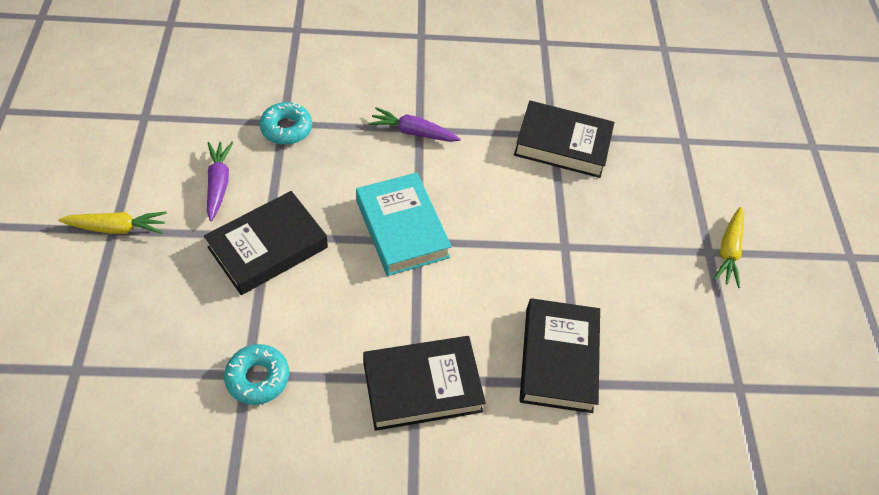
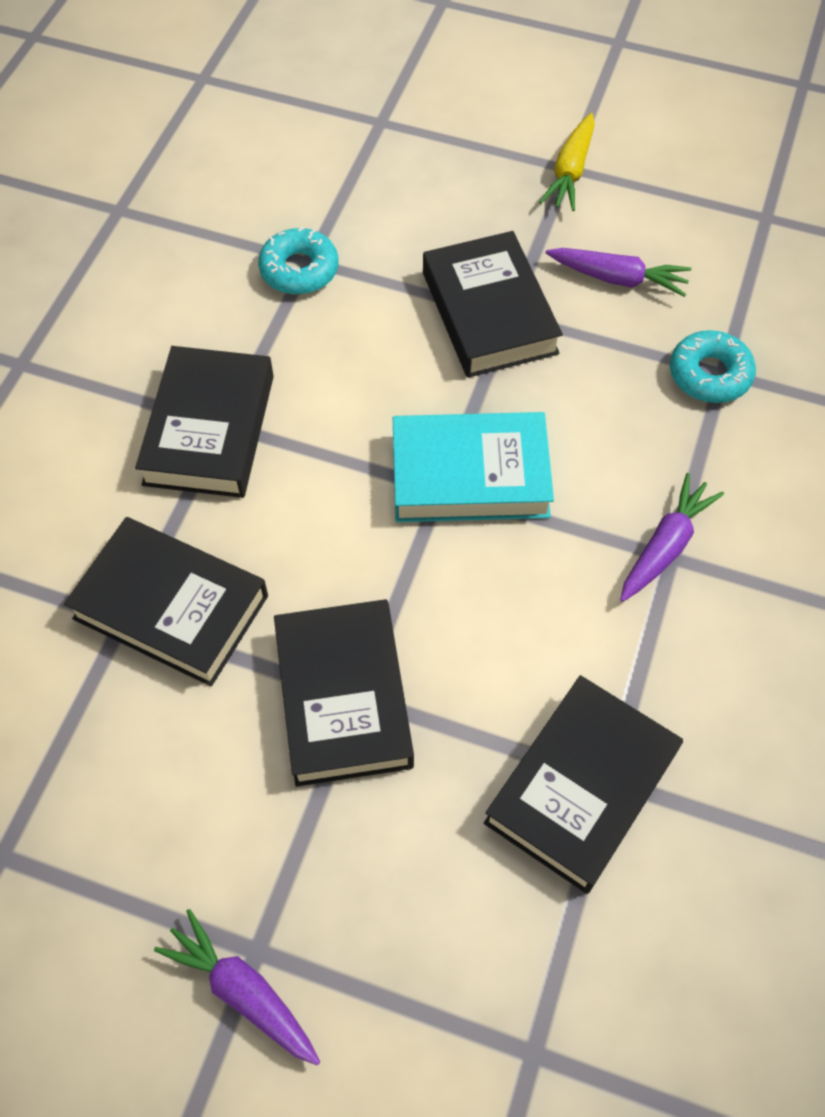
camera: 115 degrees right, 5 degrees up
(568, 252) = (344, 697): none -> black book
(728, 251) = (243, 992): yellow carrot -> purple carrot

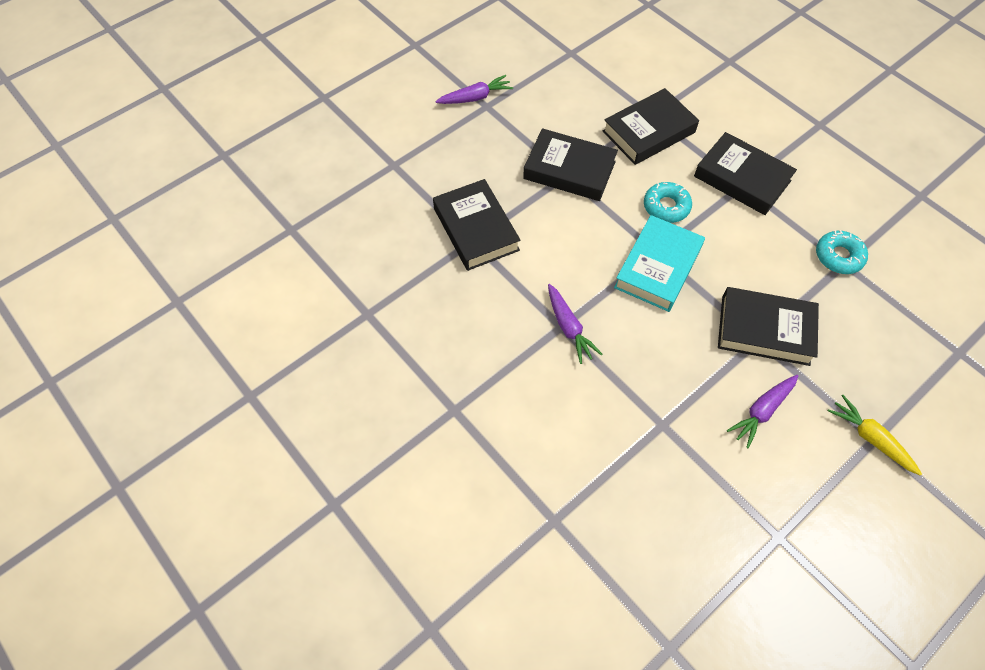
camera: 120 degrees right, 0 degrees up
(709, 374) = (664, 416): turquoise donut -> turquoise donut (666, 207)

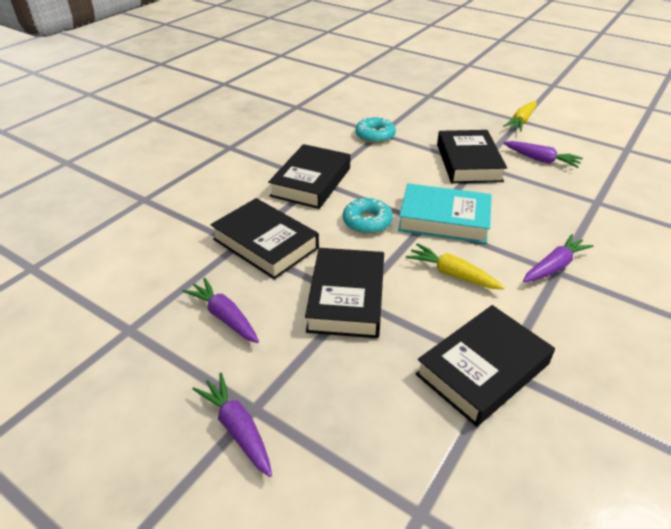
camera: 105 degrees left, 20 degrees down
(569, 100) = (224, 317): none -> purple carrot
(578, 246) = (452, 274): none -> yellow carrot

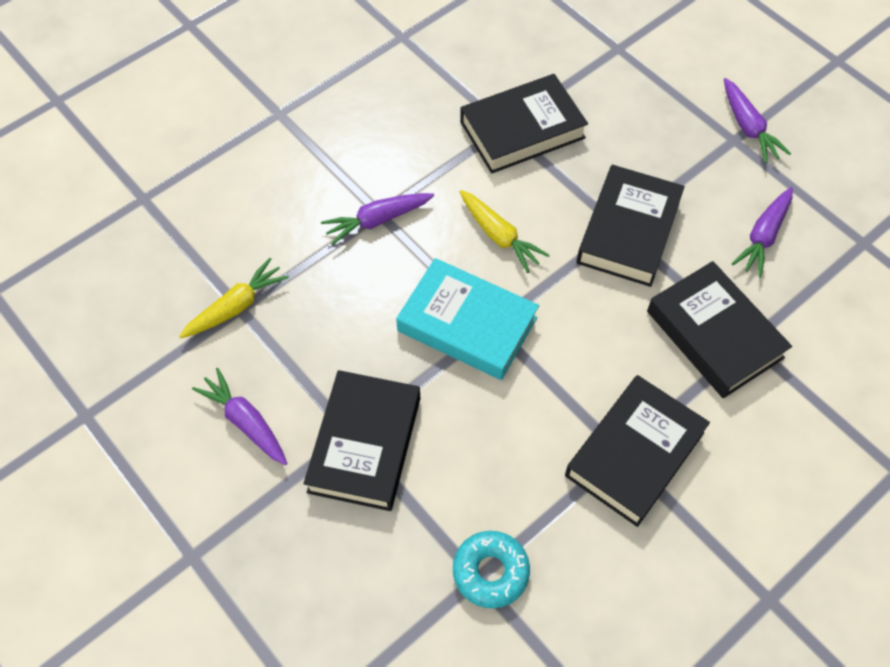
camera: 165 degrees left, 20 degrees up
(224, 317) = (763, 236): purple carrot -> purple carrot turned 60 degrees clockwise
(367, 221) = (572, 344): turquoise donut -> none
(521, 121) = (193, 551): yellow carrot -> yellow carrot (236, 306)

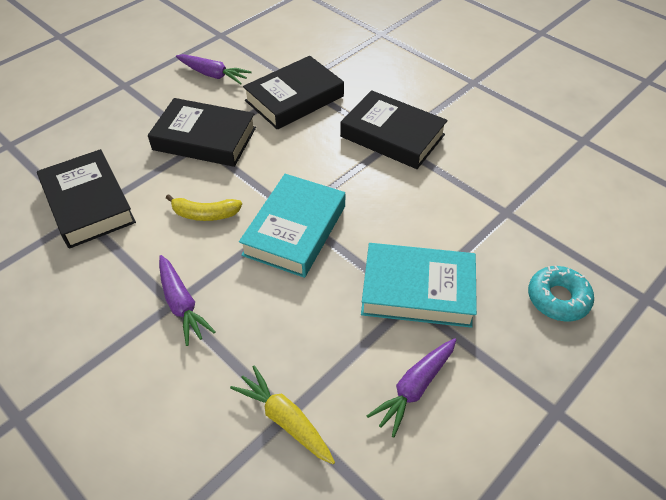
camera: 95 degrees left, 10 degrees down
(365, 444) = (417, 290): black book -> turquoise book
(490, 572) = (499, 205): turquoise donut -> turquoise donut (558, 298)
(499, 236) = (205, 214): yellow carrot -> yellow banana
(748, 127) = (113, 78): purple carrot -> none

